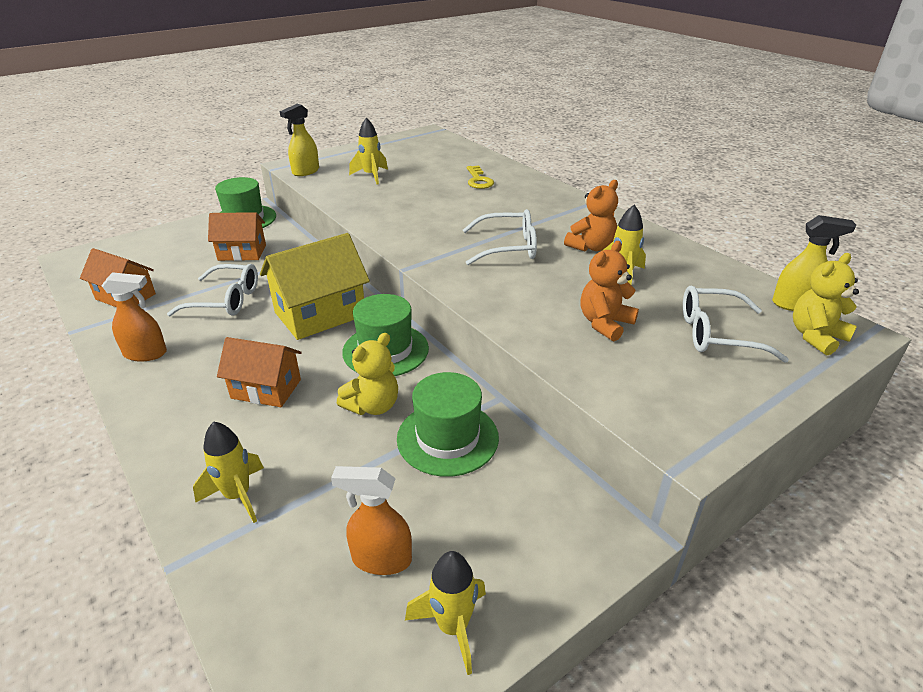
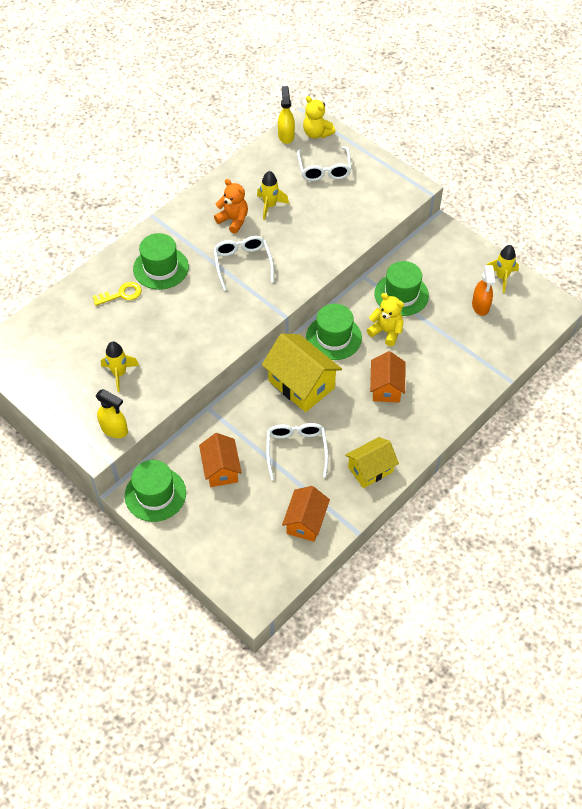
camera: 100 degrees left, 20 degrees up
(146, 354) = (370, 469): orange spray bottle -> yellow house
(238, 496) = (465, 370): yellow rocket -> none
(512, 200) = (161, 268): none -> green hat
(604, 323) = (325, 214): orange teddy bear -> none

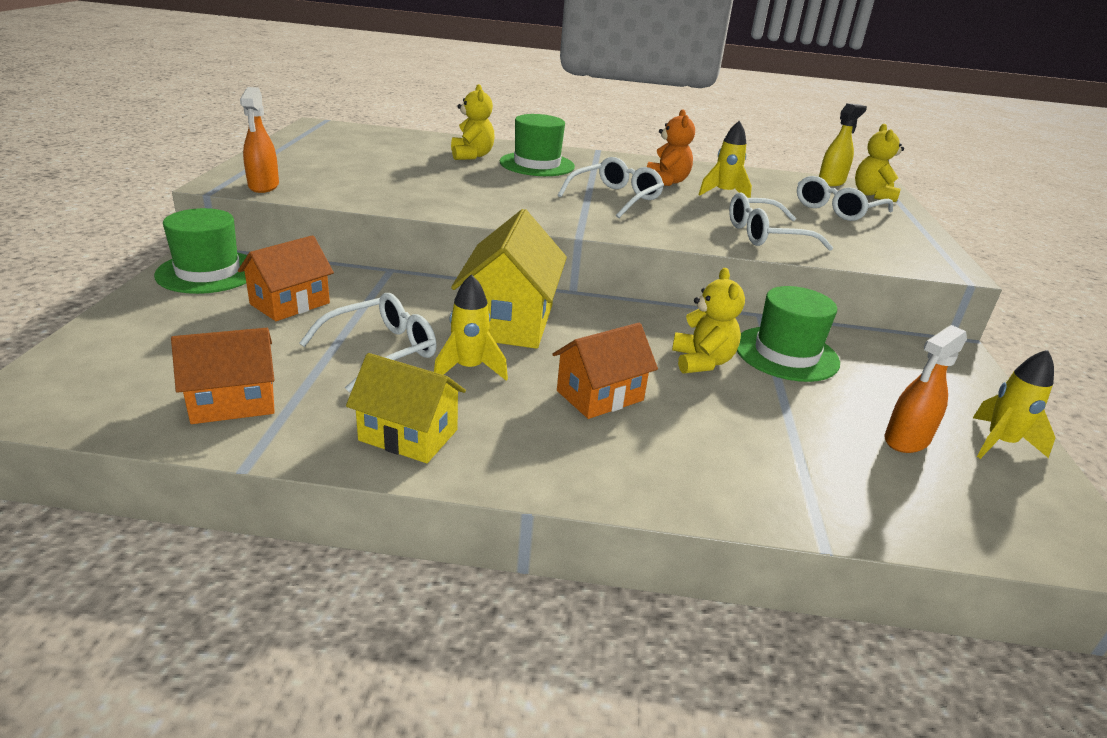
camera: 50 degrees right, 25 degrees down
(114, 429) = (263, 186): yellow spray bottle -> orange spray bottle
(119, 374) = (355, 174): yellow rocket -> yellow rocket (469, 369)
(121, 294) = (471, 156): yellow key -> yellow teddy bear
(333, 337) = (625, 322): green hat -> none
(334, 232) = (765, 235): none -> white glasses

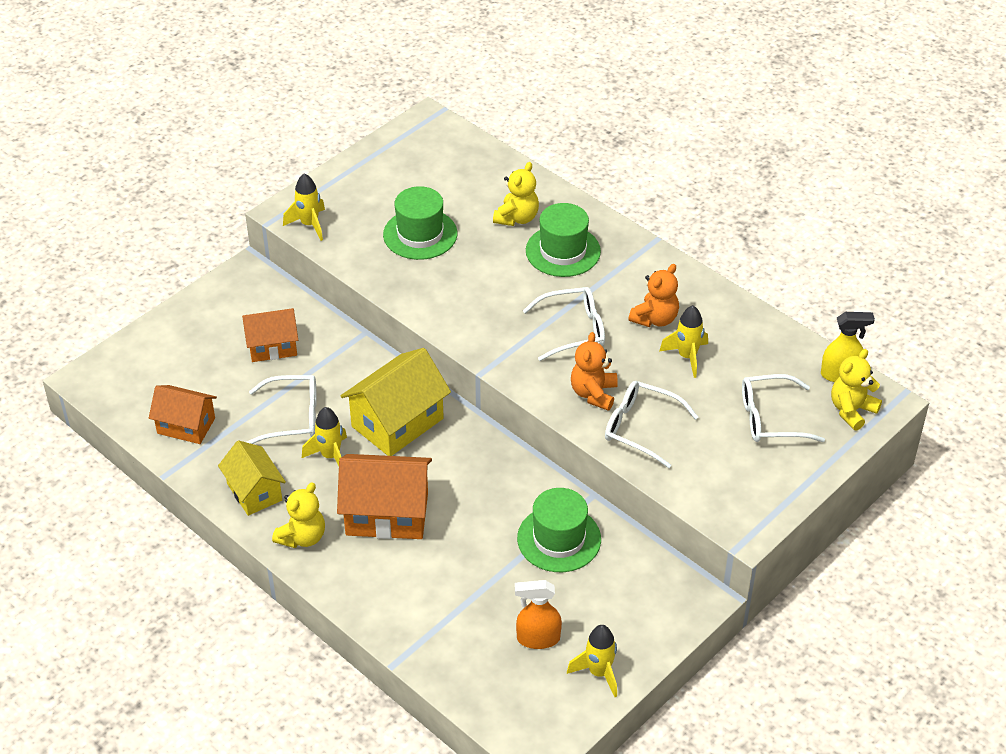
camera: 40 degrees right, 15 degrees up
(208, 272) = (244, 290): green hat -> green hat (420, 234)
(263, 186) = (309, 225): orange spray bottle -> yellow rocket
(600, 395) = (387, 514): orange house -> orange house, size x1.56
(695, 226) = (593, 394): none -> orange teddy bear
(702, 362) = (487, 518): yellow teddy bear -> yellow teddy bear (302, 537)

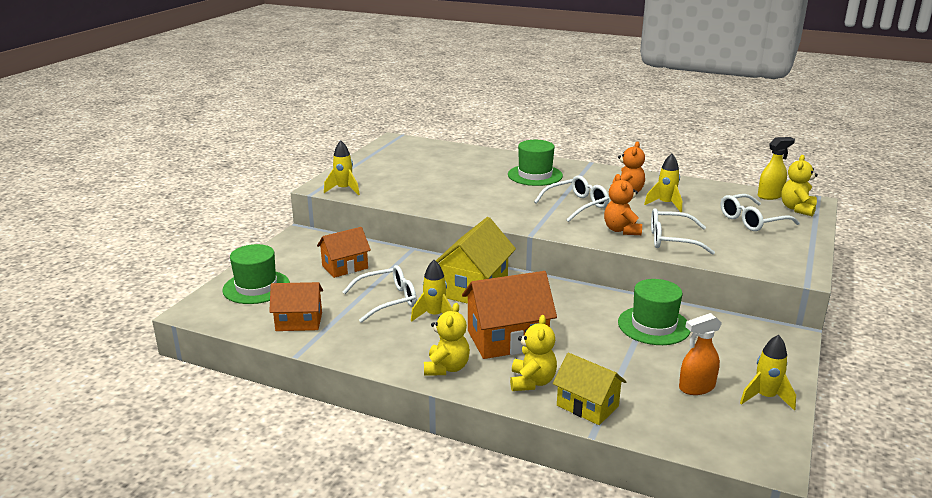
camera: 20 degrees left, 20 degrees down
(254, 492) = (385, 349): yellow house -> yellow house (587, 406)
(420, 234) = (429, 182): green hat -> green hat (256, 287)
(517, 218) = (490, 167): yellow teddy bear -> yellow teddy bear (532, 382)

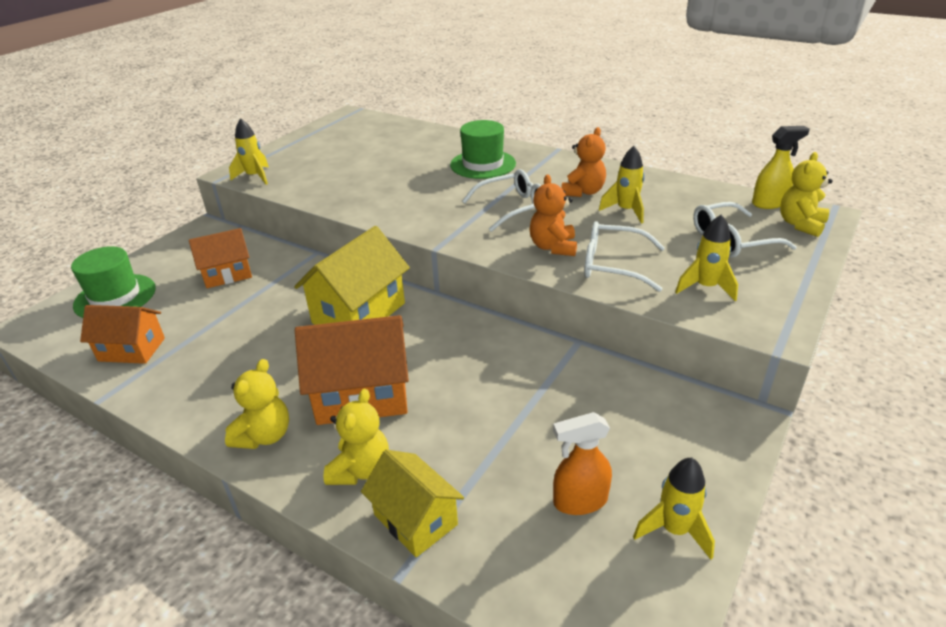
camera: 10 degrees right, 10 degrees up
(388, 300) = (249, 325): white glasses -> none
(435, 316) = (292, 352): yellow rocket -> yellow rocket (705, 287)
(654, 325) = (560, 387): green hat -> none

